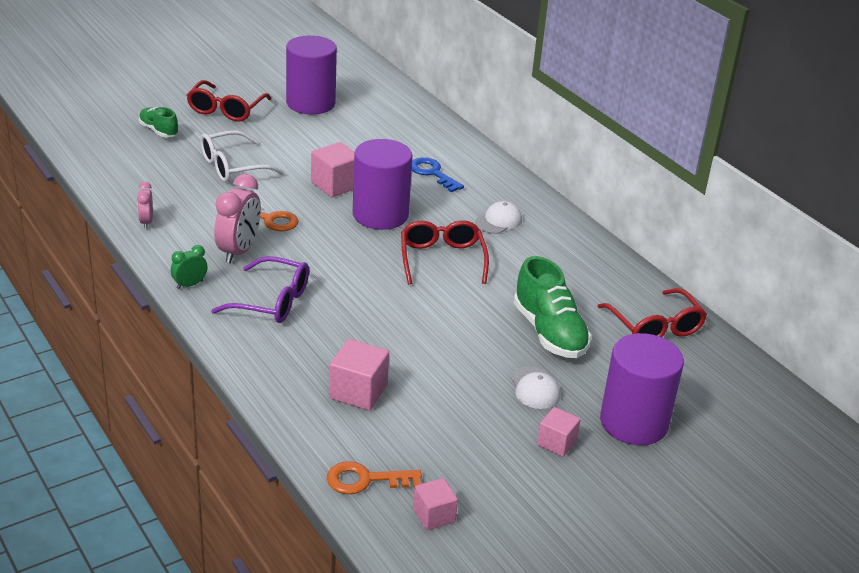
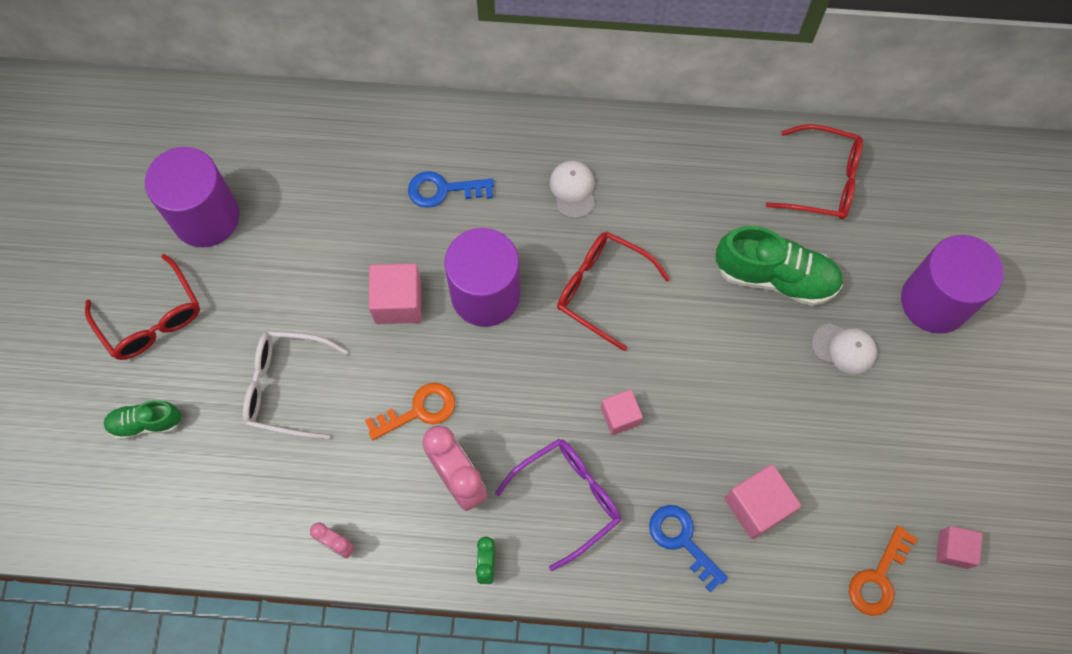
camera: 50 degrees left, 35 degrees up
(232, 167) = (285, 387): white glasses -> white glasses turned 90 degrees clockwise
(293, 365) = (682, 541): none -> blue key
(556, 443) = (923, 384): pink cube -> pink cube (620, 416)

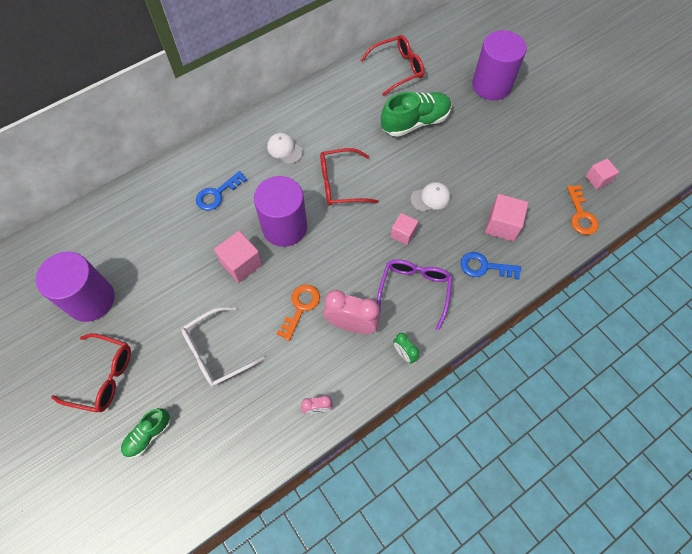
camera: 40 degrees left, 5 degrees down
(844, 348) = (473, 131): white cap -> white cap (430, 198)

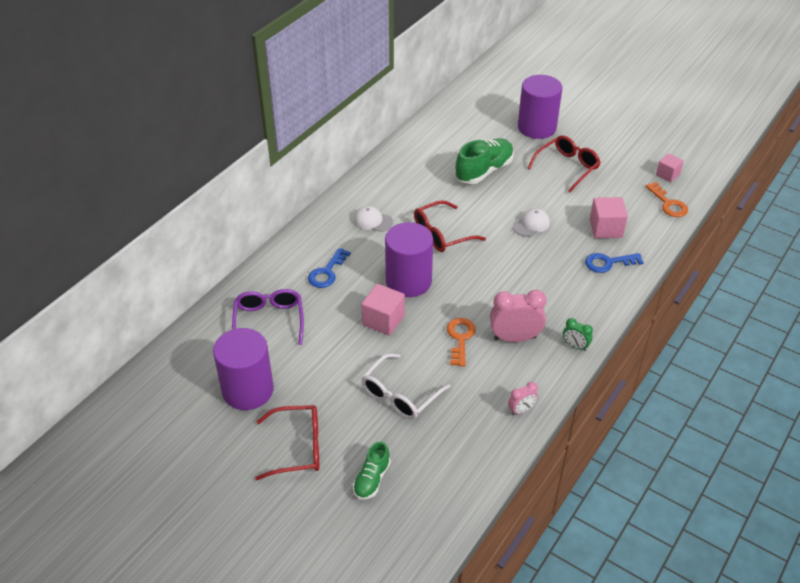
camera: 20 degrees left, 20 degrees down
(398, 69) = (444, 134): red glasses -> red glasses (567, 167)
(403, 233) = (522, 257): pink cube -> none
(414, 290) = (556, 296): purple glasses -> purple glasses (269, 320)

